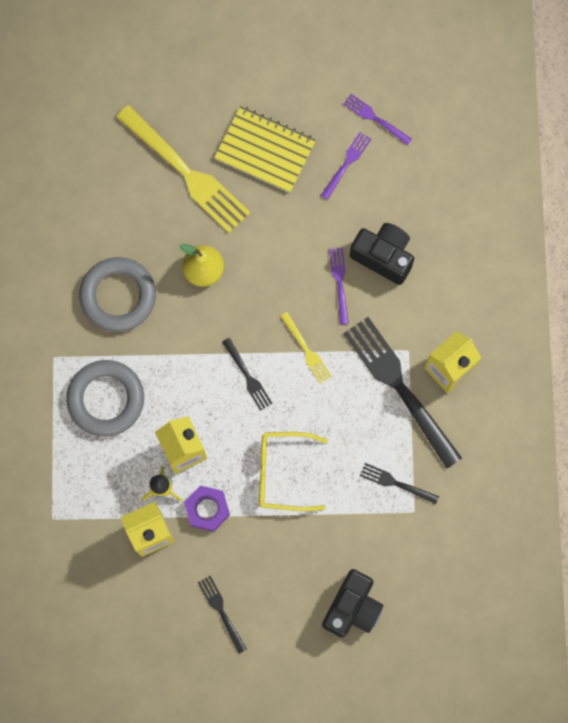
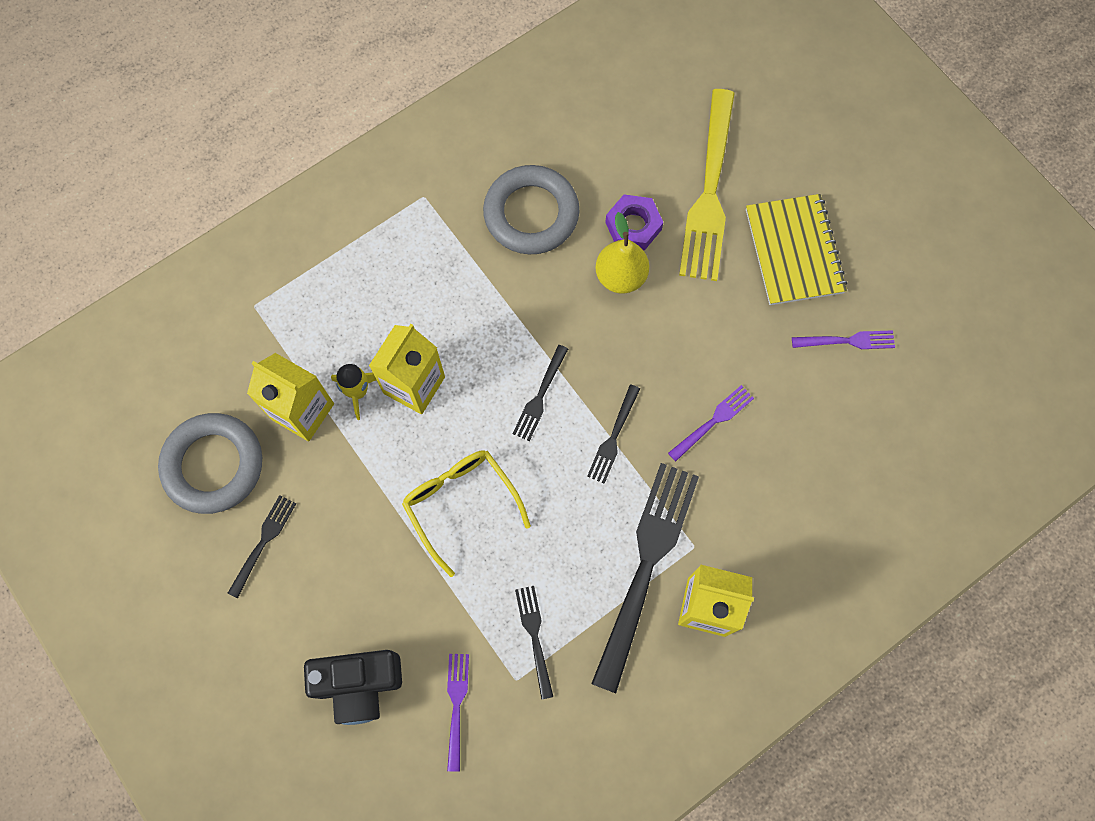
camera: 55 degrees right, 5 degrees down
(106, 399) = (415, 273): grey ring -> grey ring (213, 465)
(207, 509) = (367, 451): purple nut -> purple nut (633, 226)
(306, 350) = (613, 437): yellow fork -> black fork
(375, 118) = (919, 336): purple fork -> purple fork (456, 706)
(383, 256) = (777, 448): black camera -> none

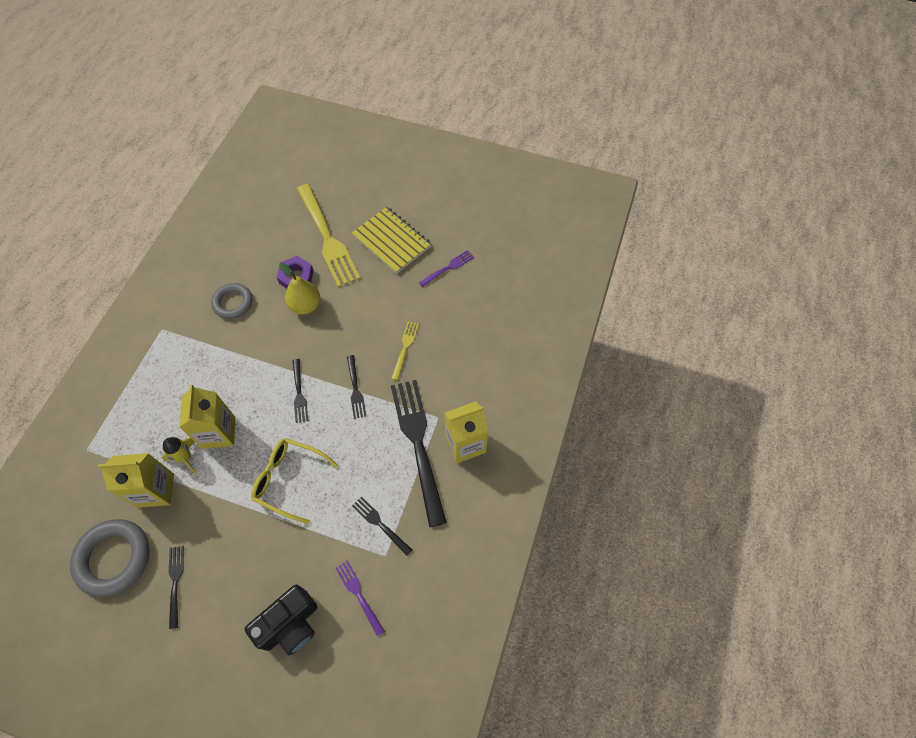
camera: 35 degrees left, 10 degrees down
(531, 214) = (233, 303): grey ring -> grey ring, size x0.64
(713, 421) = (405, 348): purple fork -> yellow fork

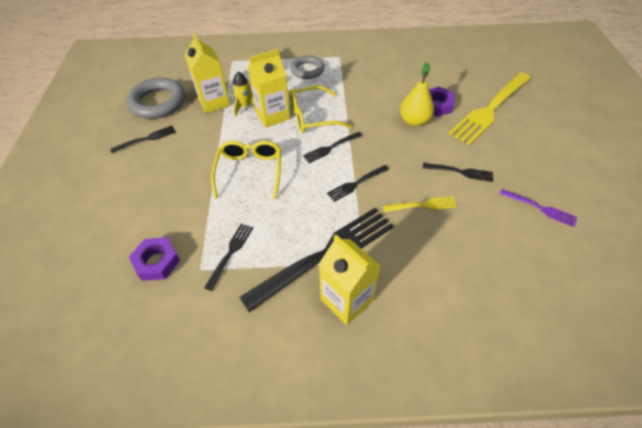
camera: 70 degrees right, 10 degrees down
(233, 303) = (385, 81): grey ring -> grey ring (307, 70)
(245, 394) = (312, 117): none -> yellow glasses
(290, 625) = (122, 221): black camera -> none
(359, 595) = (157, 262): purple fork -> purple nut
(385, 301) = (460, 172): none -> black fork
(391, 241) = (528, 152): yellow notebook -> none

